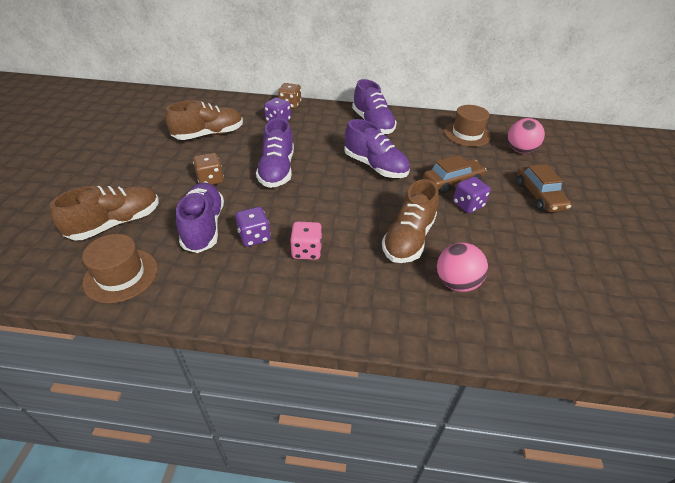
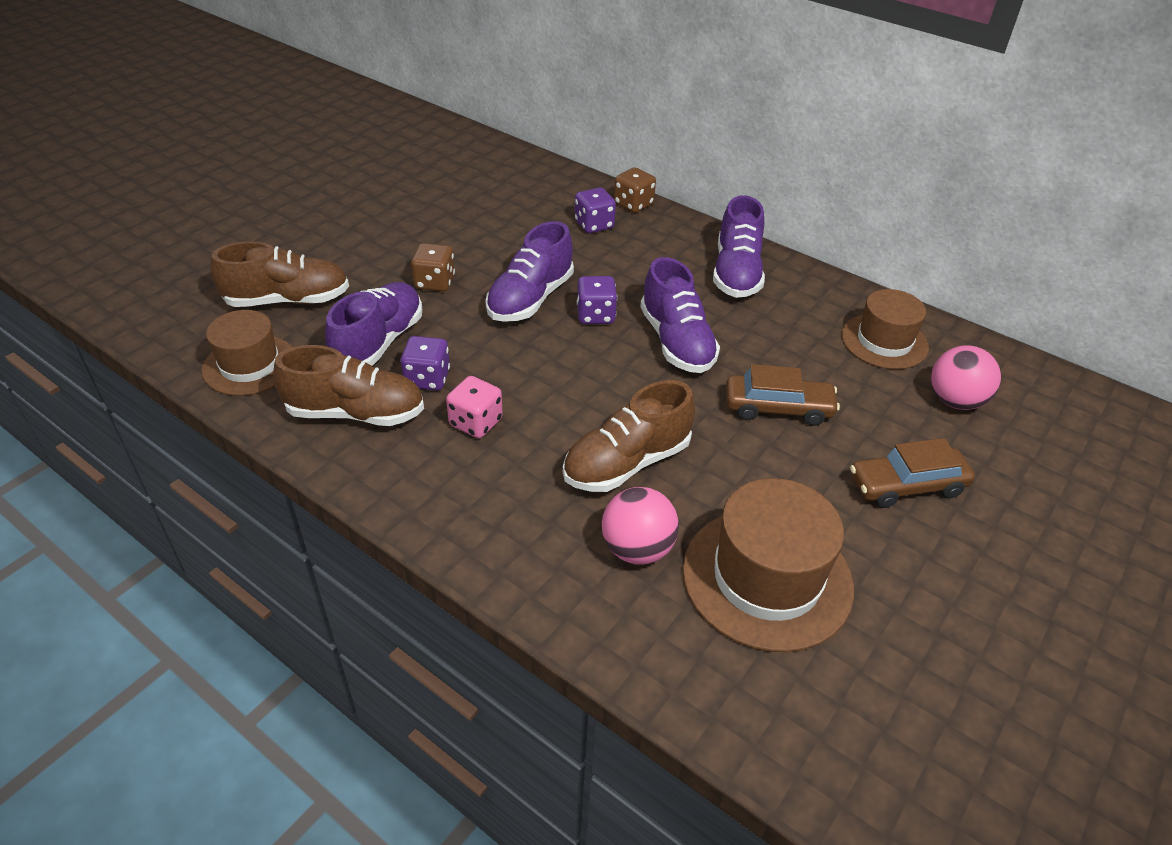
camera: 30 degrees right, 0 degrees up
(209, 134) = (482, 217): brown shoe -> brown shoe (355, 413)
(468, 205) = (767, 452): purple dice -> purple dice (595, 315)
(527, 268) = (767, 578): none -> brown hat
(539, 196) = (906, 485): brown car -> brown car turned 60 degrees clockwise

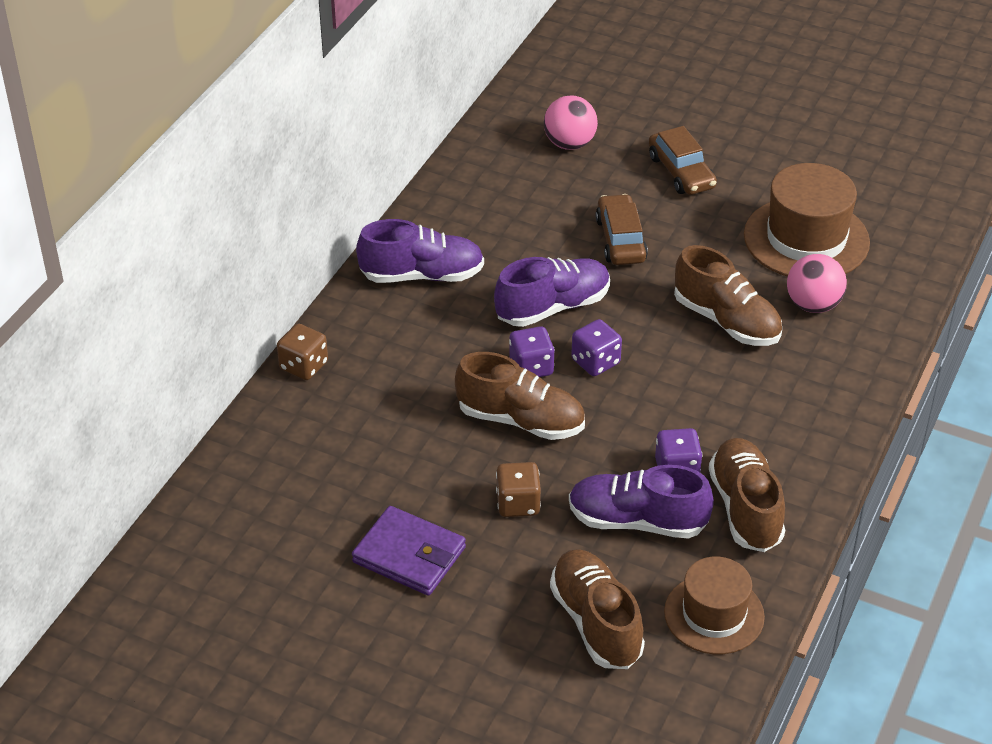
camera: 100 degrees left, 0 degrees up
(411, 226) = (409, 555): none -> purple wallet
(476, 422) = (720, 422): pink dice -> none
(530, 299) = (520, 420): purple shoe -> brown shoe
(594, 225) = (359, 393): purple dice -> purple dice (595, 362)
(884, 341) = (502, 179): brown hat -> none

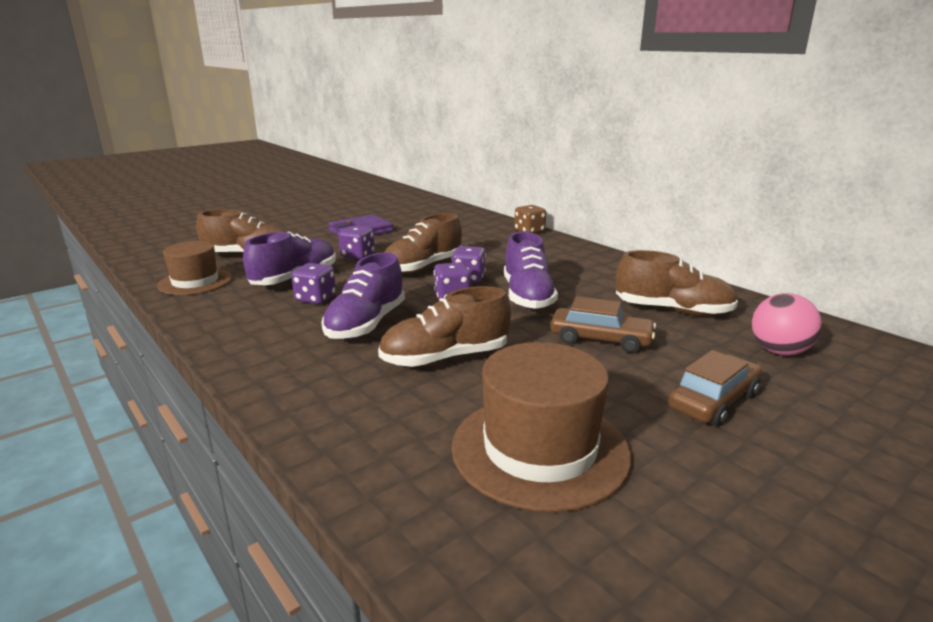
camera: 115 degrees right, 20 degrees down
(422, 275) = (596, 267): purple shoe -> purple shoe (366, 324)
(518, 504) = (357, 255): brown dice -> purple dice
(681, 172) = (713, 401): brown car -> brown car turned 135 degrees clockwise
(745, 508) = (247, 310): brown shoe -> brown shoe (672, 311)
(813, 305) = (422, 413): pink ball -> none

